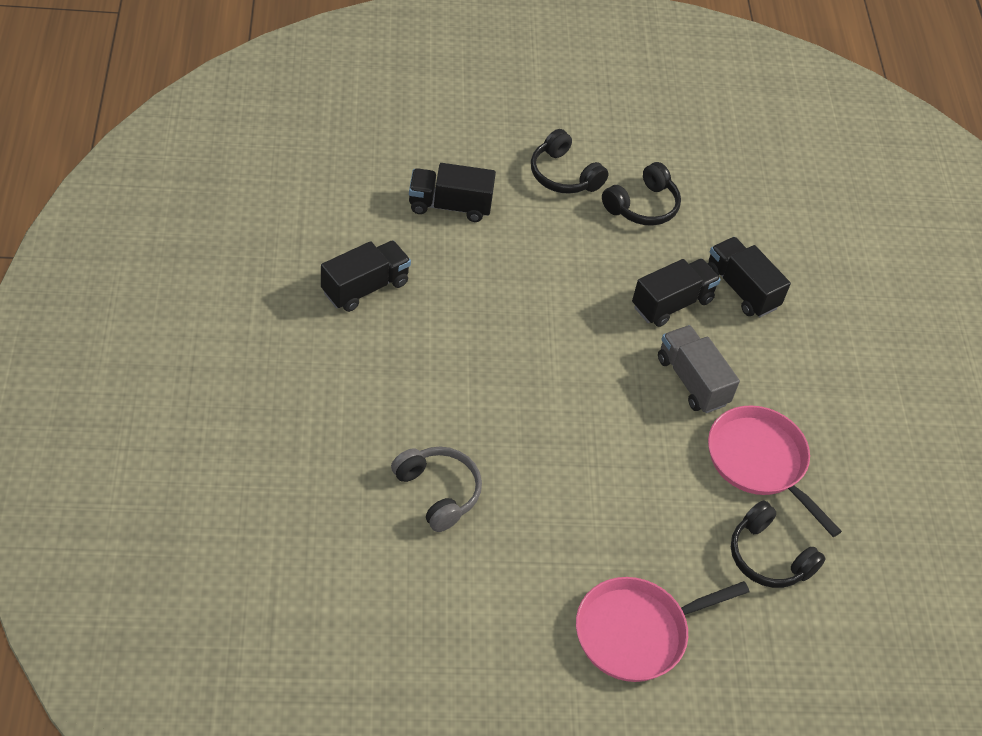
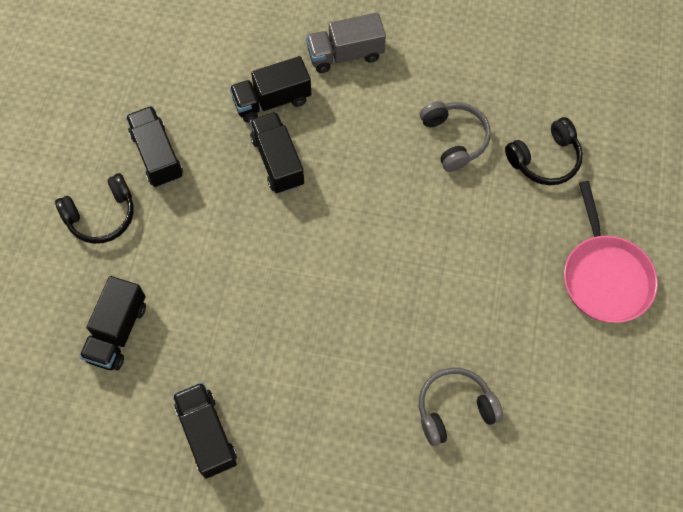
camera: 70 degrees left, 15 degrees up
(642, 206) = (157, 155): black headphones -> black truck
(692, 381) = (365, 168): grey truck -> grey truck (345, 54)
(759, 461) = (454, 139): pink pan -> grey headphones

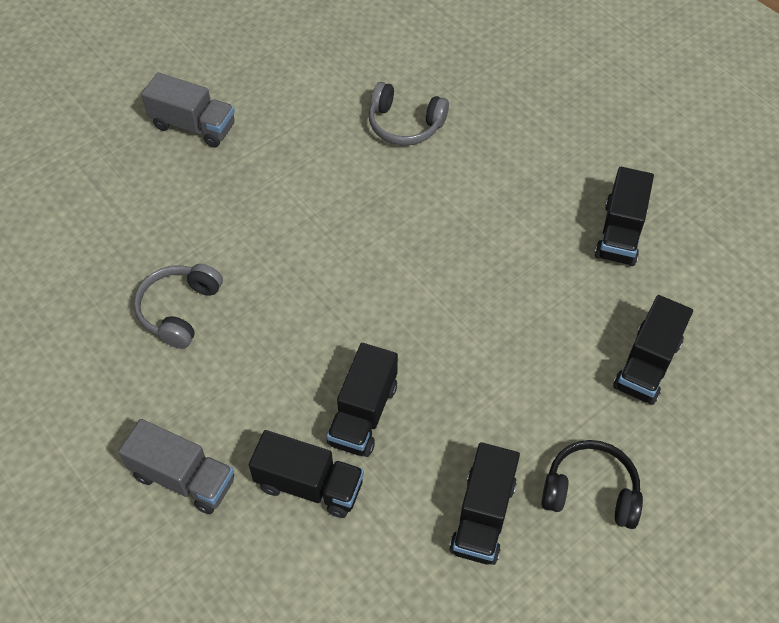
camera: 140 degrees left, 10 degrees down
(117, 332) = (647, 364): black truck -> black truck turned 150 degrees clockwise
(545, 159) = (126, 236): black headphones -> none
(605, 277) = (193, 126): pink pan -> grey truck

